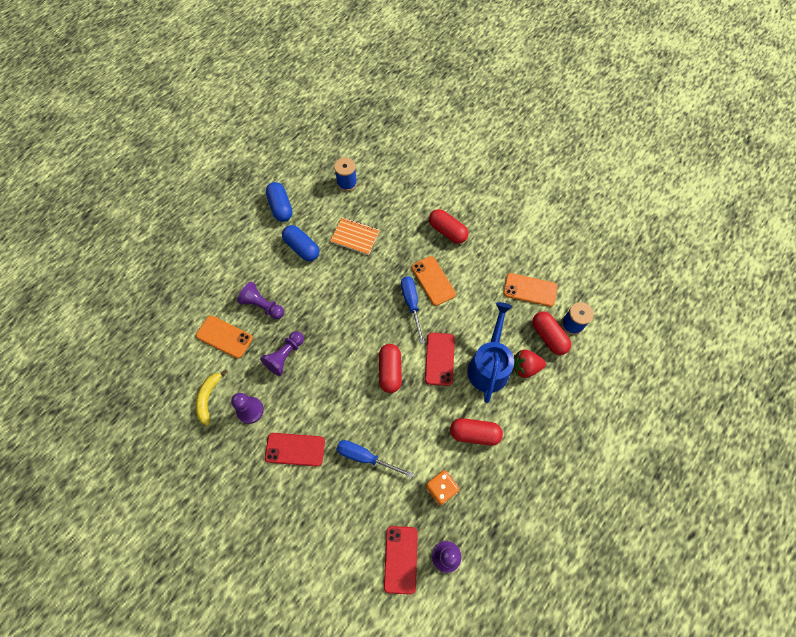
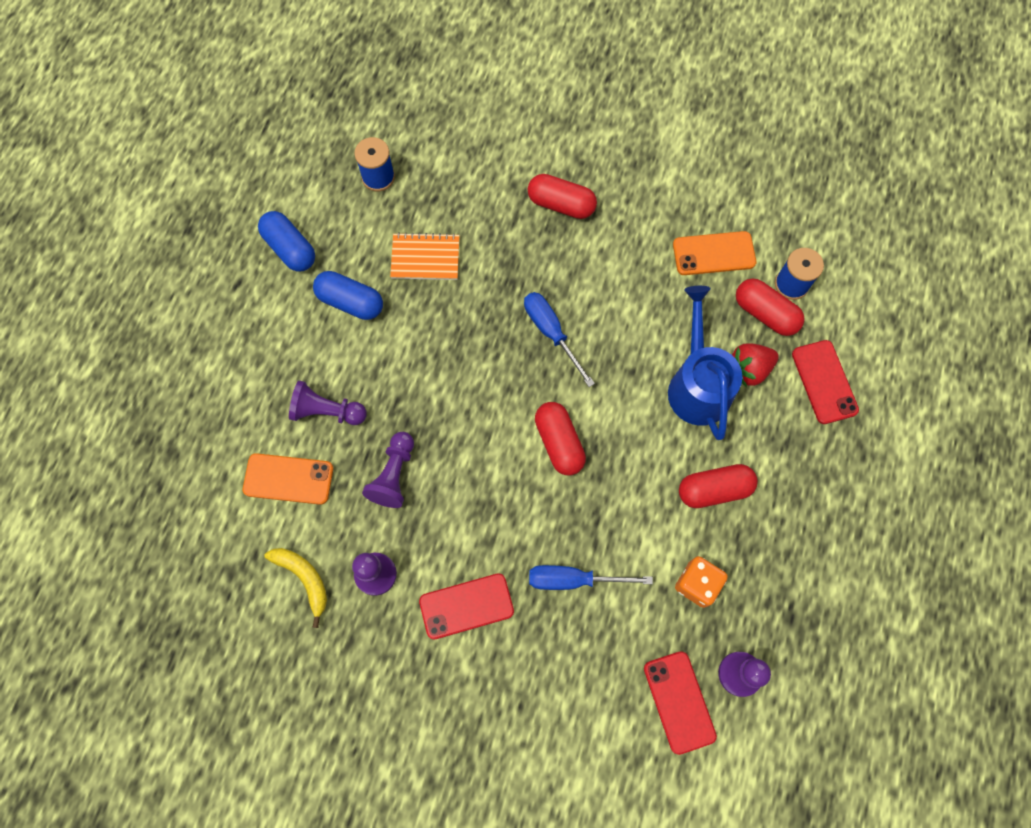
camera: 20 degrees left, 5 degrees up
(208, 398) = (304, 579): yellow banana -> yellow banana turned 150 degrees clockwise
(433, 281) = (569, 286): orange phone -> none
(439, 359) = (623, 400): red phone -> red phone (824, 382)

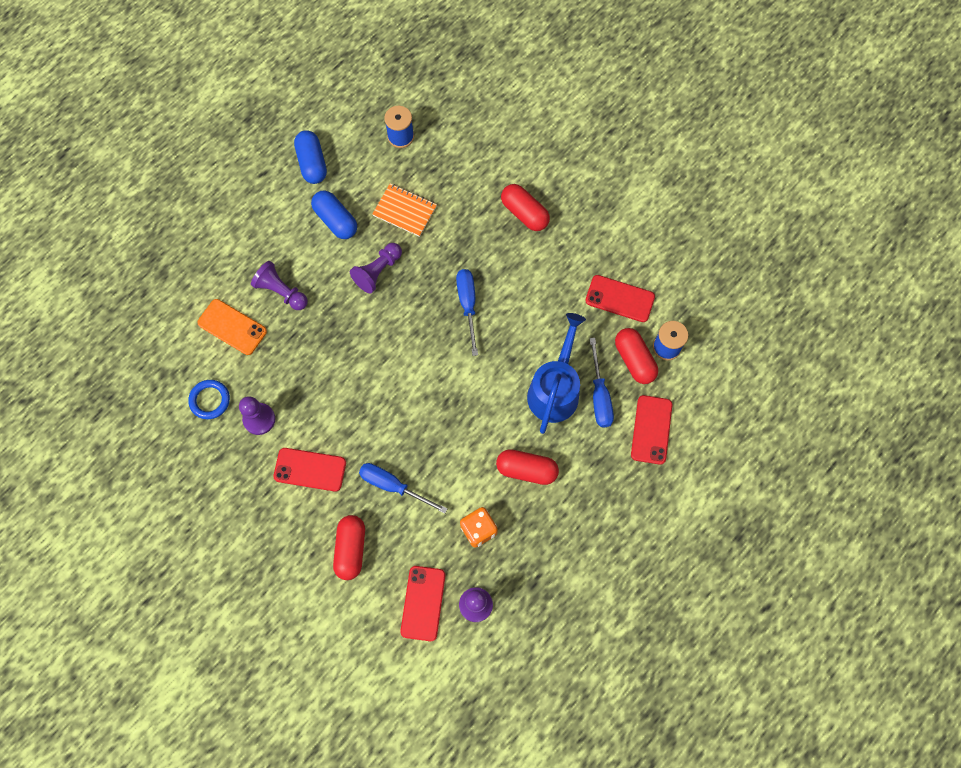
camera: 25 degrees right, 0 degrees up
(304, 579) = (210, 400): yellow banana -> blue ring
(394, 475) = (305, 357): purple pawn -> purple pawn (377, 271)
(559, 442) = (432, 386): red capsule -> red capsule (351, 549)
(714, 253) = (620, 298): orange phone -> red phone
(749, 369) = (599, 395): red strawberry -> blue screwdriver

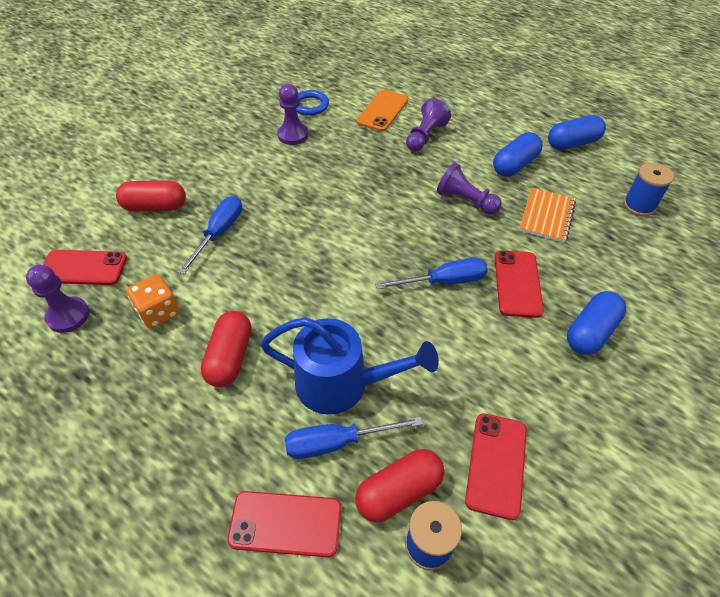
camera: 85 degrees right, 20 degrees down
(310, 469) = (242, 171): red phone -> red phone (517, 283)
(524, 213) = (590, 332): red capsule -> blue capsule

